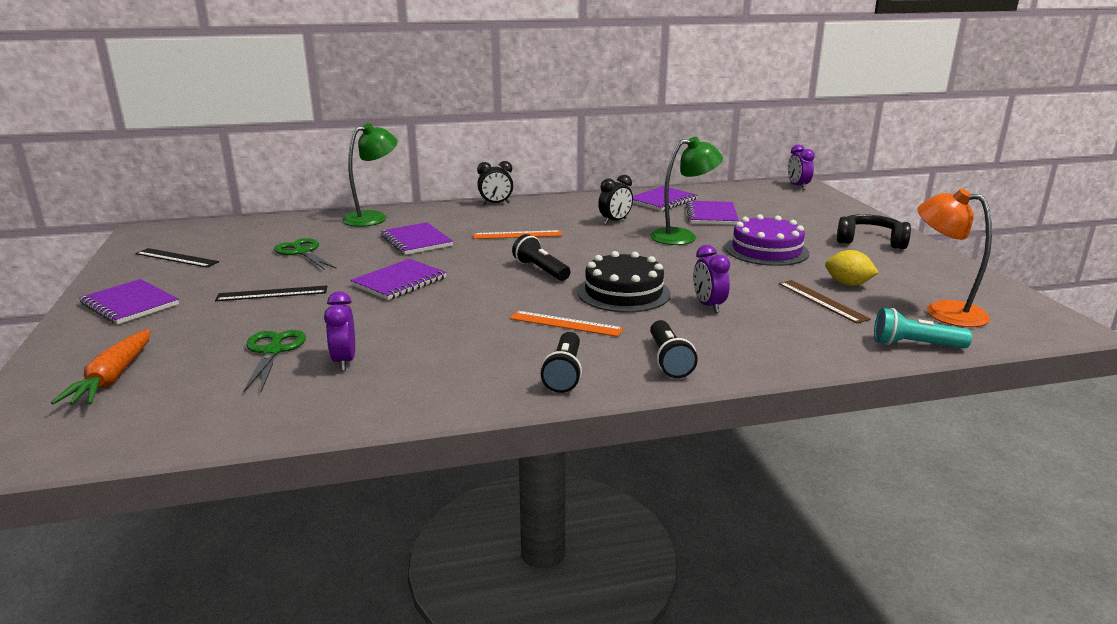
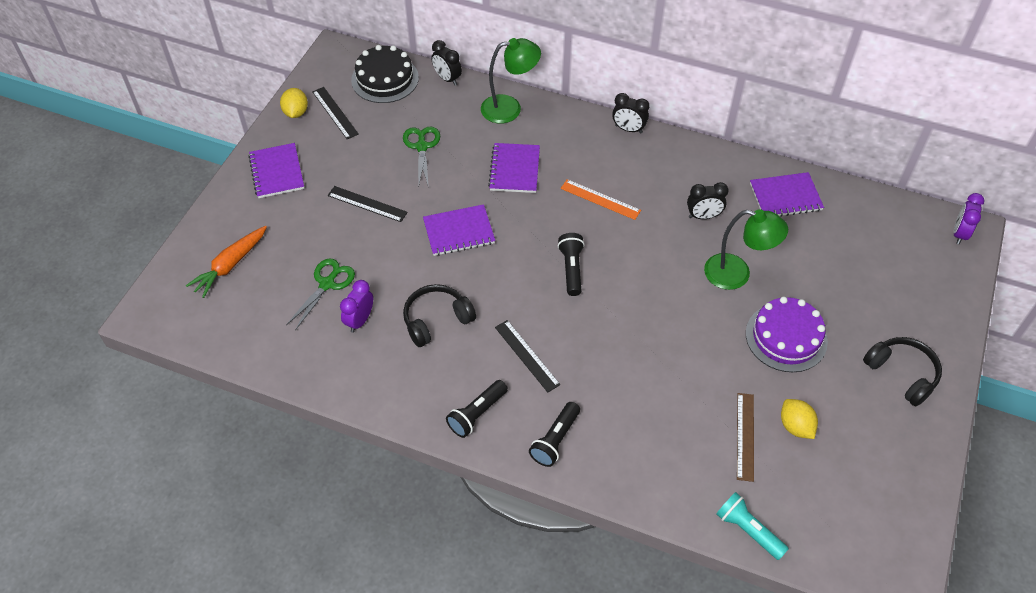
camera: 35 degrees right, 30 degrees up
(124, 268) = (296, 112): none -> yellow lemon
(291, 218) = (447, 79): none -> black clock
(439, 334) = (436, 320): none -> black headphones
(565, 324) = (527, 355): orange ruler -> black ruler
(623, 292) = (604, 337): black cake -> black cake (385, 79)
(708, 306) = (649, 391): purple clock -> none
(711, 215) = (804, 248): purple notebook -> none
(943, 311) = (827, 507): orange lamp -> none

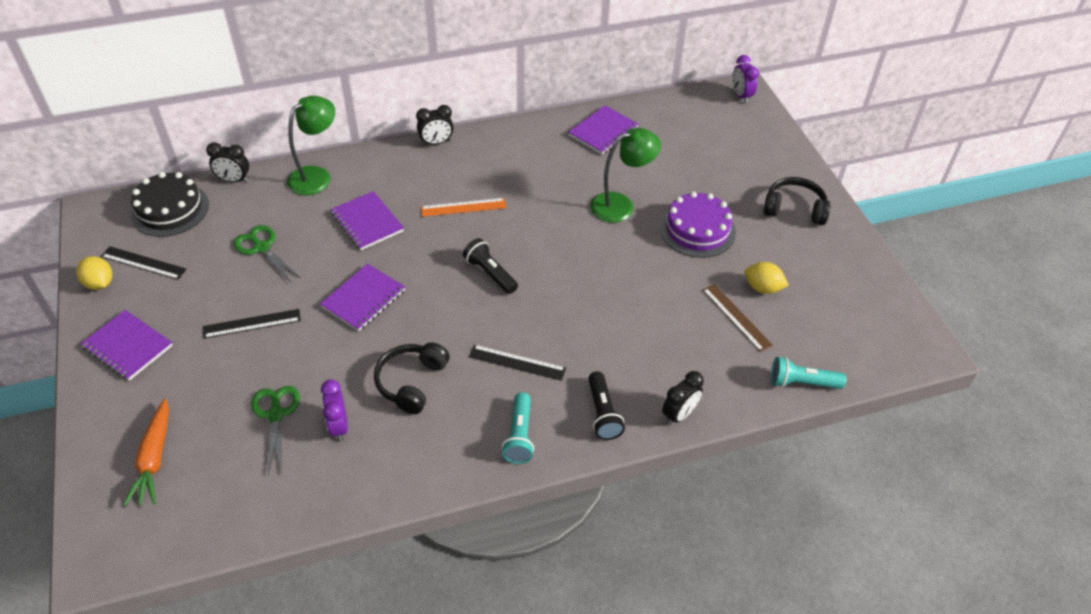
camera: 40 degrees left, 5 degrees down
(477, 414) = (519, 436): black flashlight -> turquoise flashlight
(703, 216) = (556, 177): black clock -> black clock (679, 414)

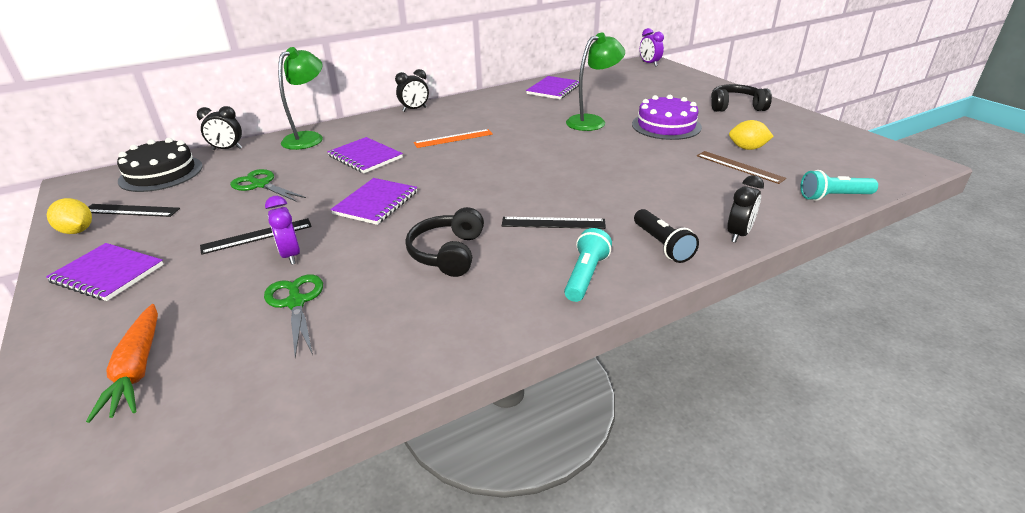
camera: 10 degrees left, 15 degrees down
(339, 426) = (375, 300): purple clock -> purple clock (290, 255)
(490, 273) = (496, 171): black flashlight -> none
(519, 436) = (585, 275): turquoise flashlight -> turquoise flashlight turned 150 degrees counterclockwise

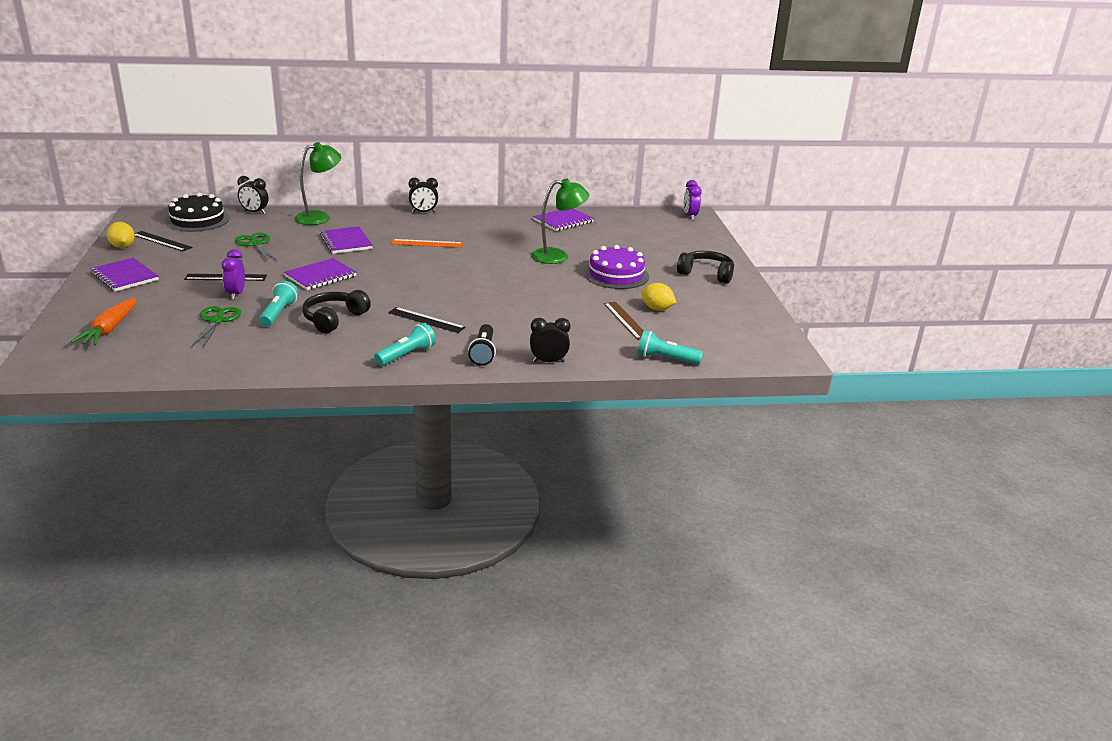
camera: 20 degrees right, 5 degrees down
(371, 266) = (278, 313): none -> turquoise flashlight
(738, 234) = (548, 361): black clock -> black clock turned 150 degrees counterclockwise

